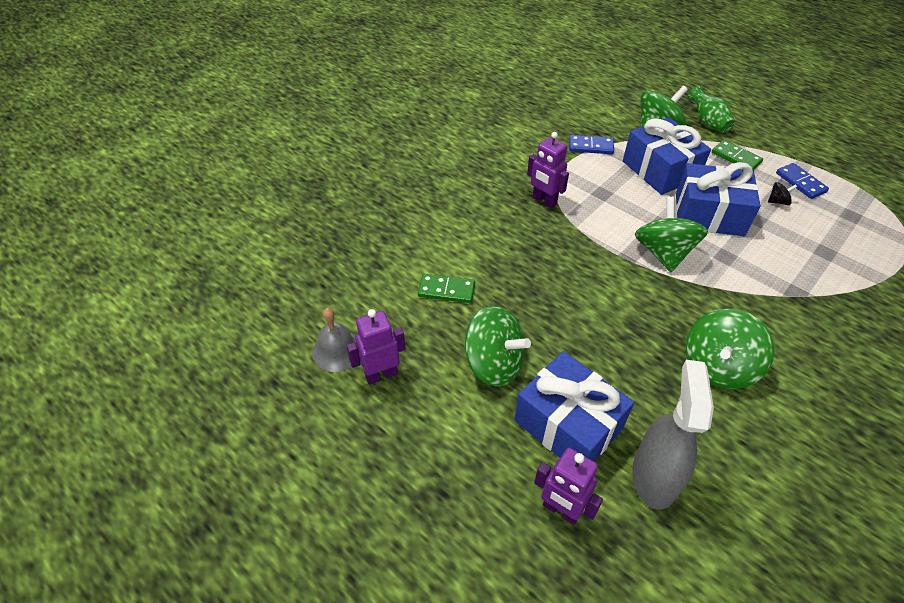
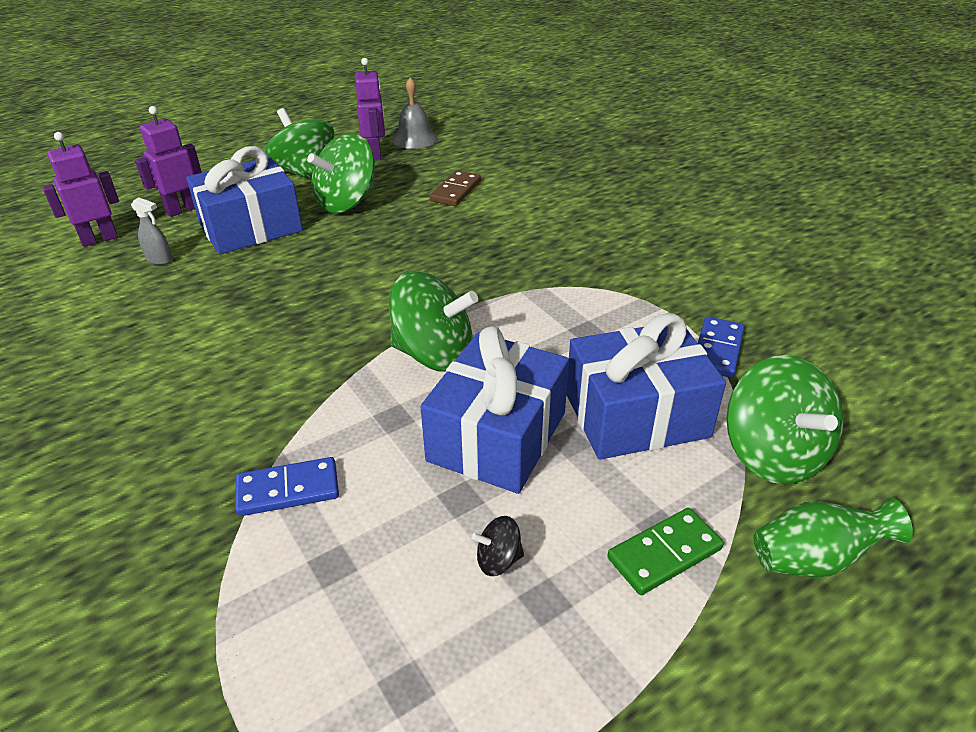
camera: 105 degrees right, 10 degrees down
(446, 290) = (456, 191): green domino -> brown domino
(544, 201) = (583, 276): purple robot -> purple robot (99, 239)
(654, 476) = (159, 260): grey spray bottle -> grey spray bottle, size x0.42
(718, 366) = (227, 339): green spinning top -> green spinning top (304, 173)
(778, 201) = (498, 560): black spinning top -> black spinning top turned 75 degrees clockwise
(800, 182) = (549, 642): blue domino -> blue domino (288, 489)

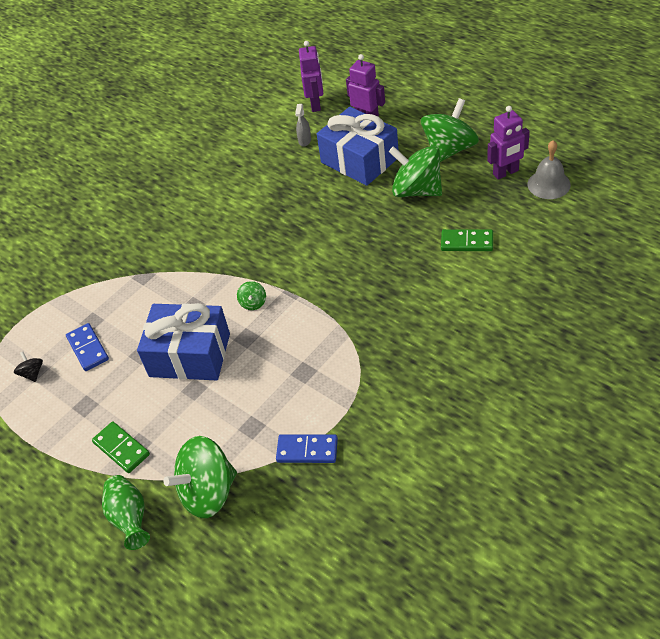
camera: 80 degrees right, 10 degrees up
(99, 239) = (316, 104): purple robot -> purple robot turned 45 degrees clockwise
(288, 489) = (132, 286): blue domino -> blue domino (88, 348)
(434, 354) = (253, 303): green spinning top -> green spinning top, size x0.43
(456, 191) = (467, 242): brown domino -> green domino
(498, 560) = (105, 381): black spinning top -> black spinning top (32, 373)
(636, 415) = (225, 416): blue gift -> none

